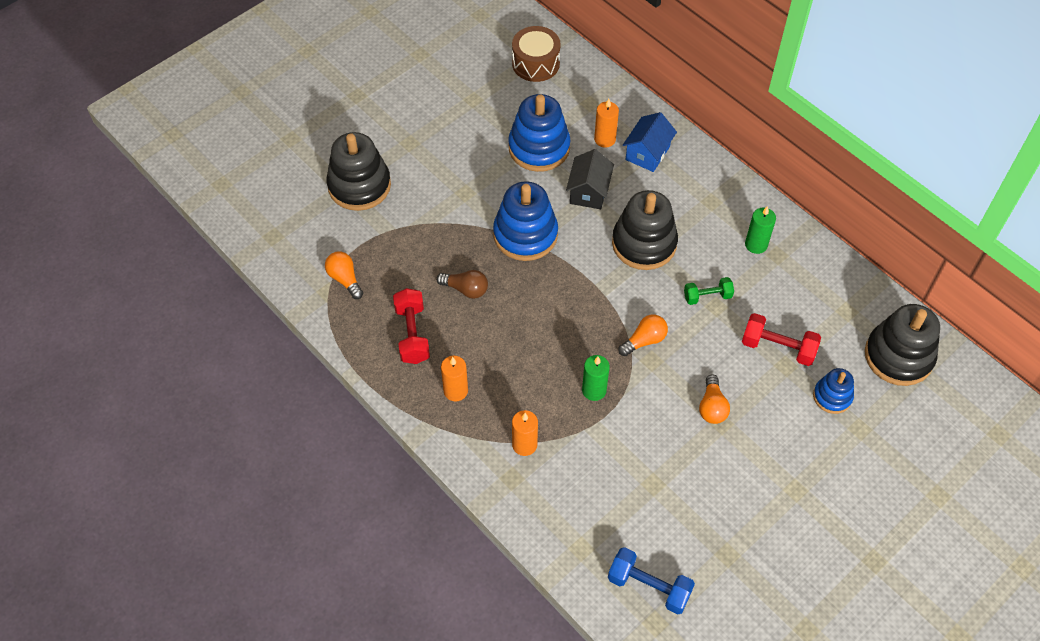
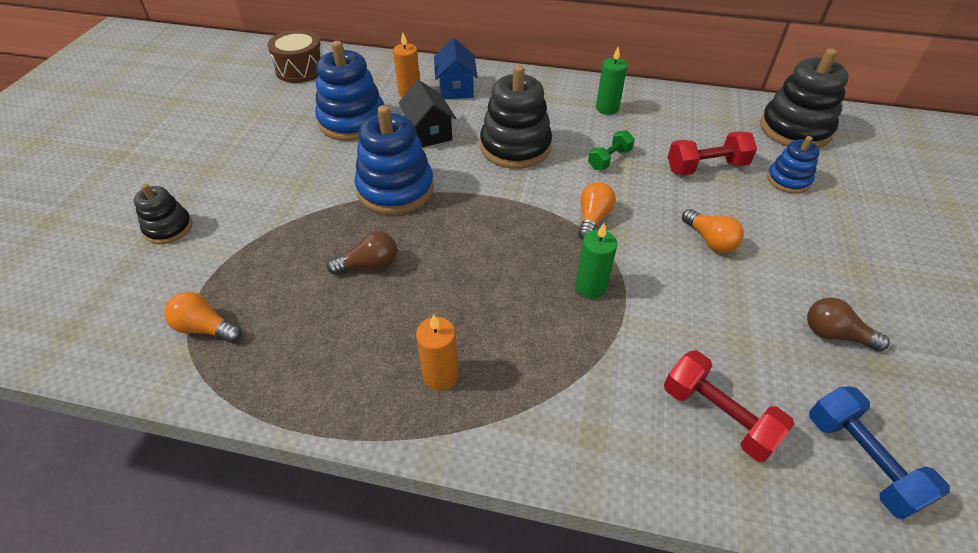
camera: 35 degrees left, 10 degrees down
(359, 186) = (169, 228): black stacking toy -> black stacking toy, size x0.56
(412, 334) = (337, 342): red dumbbell -> red dumbbell (717, 416)
(524, 445) = (572, 387): orange candle -> none
(649, 586) = (861, 460): blue dumbbell -> blue dumbbell turned 75 degrees clockwise
(722, 518) = (835, 335): none -> brown light bulb

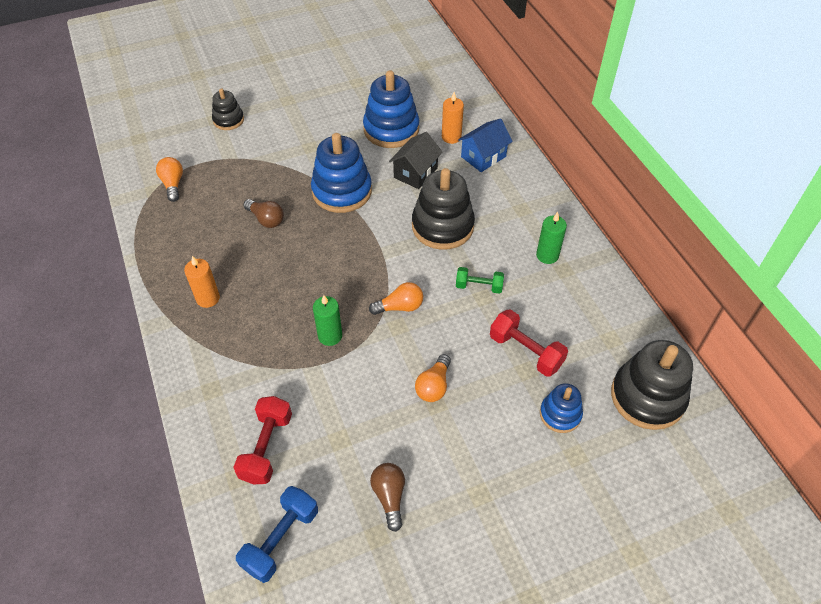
camera: 55 degrees right, 5 degrees up
(301, 69) = (423, 69): brown drum -> none

